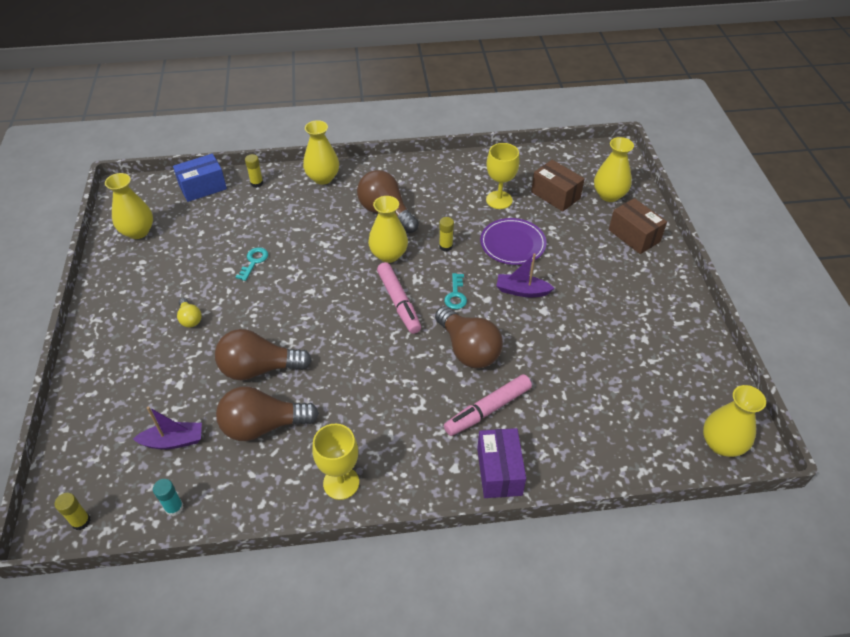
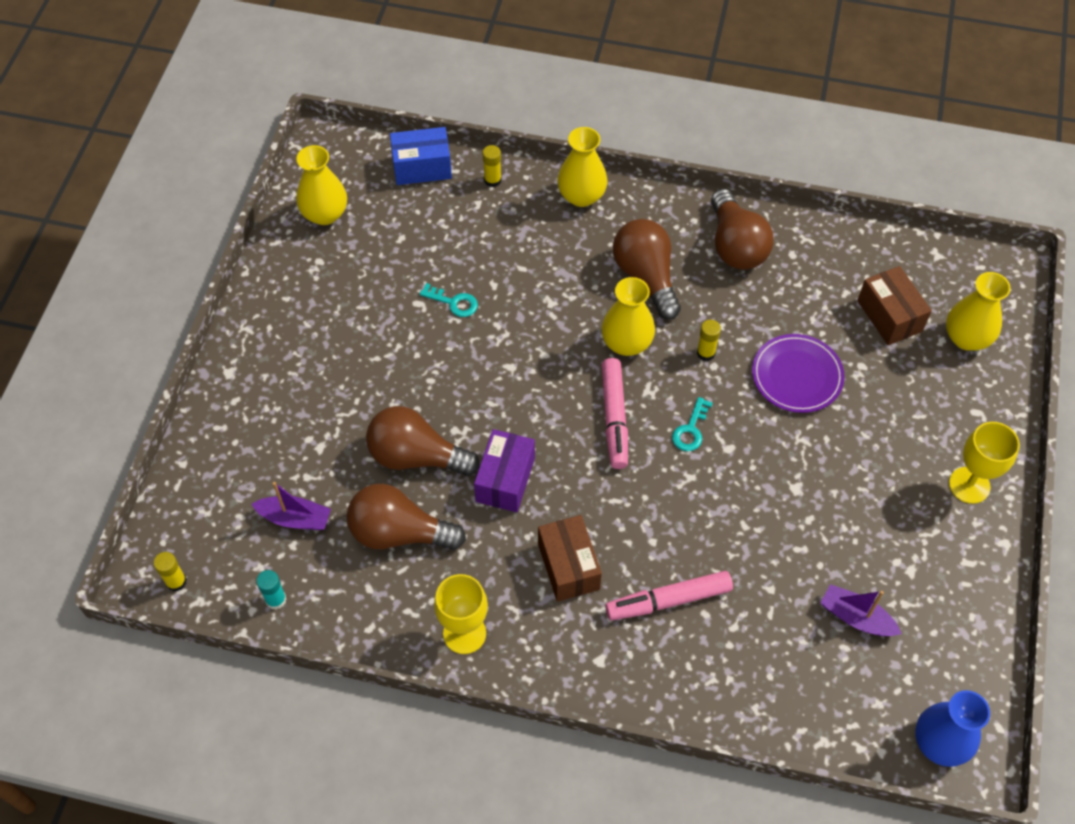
camera: 20 degrees right, 10 degrees up
(190, 319) = (355, 362): yellow light bulb -> none
(254, 262) = (453, 302): turquoise key -> turquoise key turned 75 degrees clockwise
(468, 349) = (676, 511): brown light bulb -> brown light bulb (735, 245)
(499, 200) = (807, 301): yellow goblet -> yellow goblet (969, 485)
(499, 471) = (650, 682): purple box -> purple box (505, 480)
(522, 291) = (779, 451): purple boat -> purple boat (856, 617)
(634, 236) = (971, 414): brown box -> brown box (568, 566)
(721, 444) = (940, 743): yellow vase -> blue vase

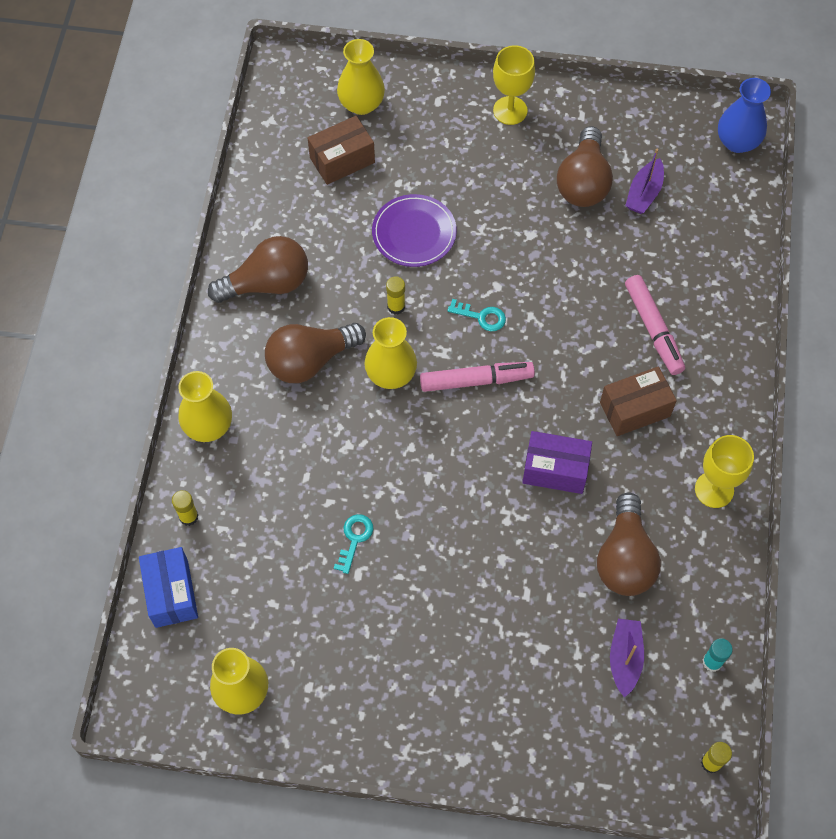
camera: 95 degrees left, 5 degrees up
(416, 456) = (540, 553): brown light bulb -> brown light bulb (583, 182)

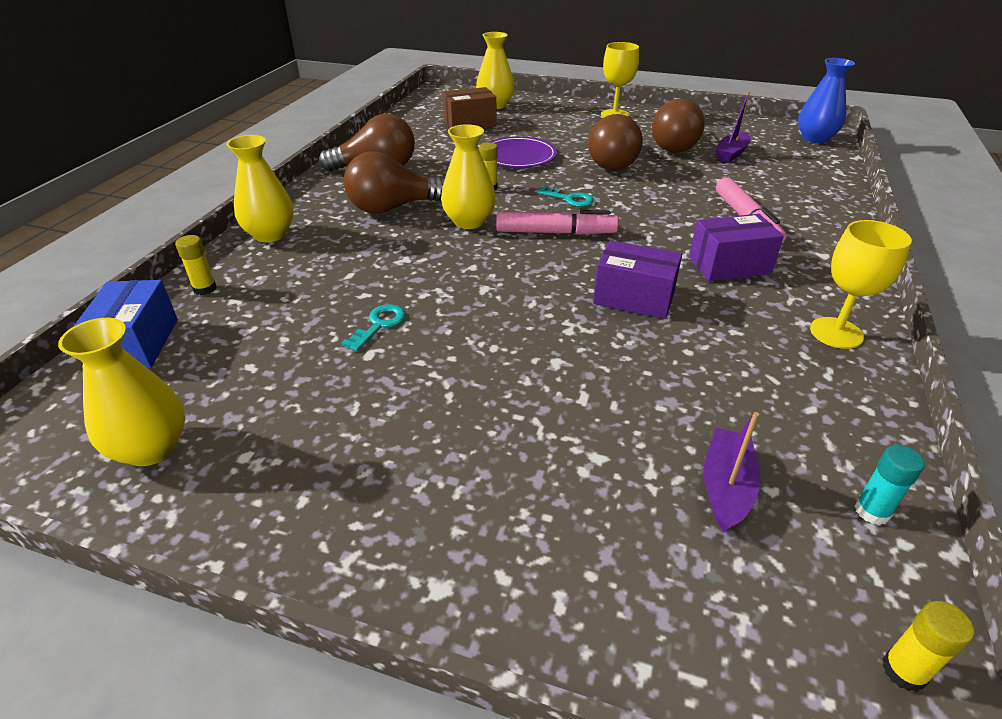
camera: 10 degrees right, 25 degrees down
(625, 558) = (721, 379): brown light bulb -> brown light bulb (614, 162)
(635, 409) = (729, 265): brown box -> purple box

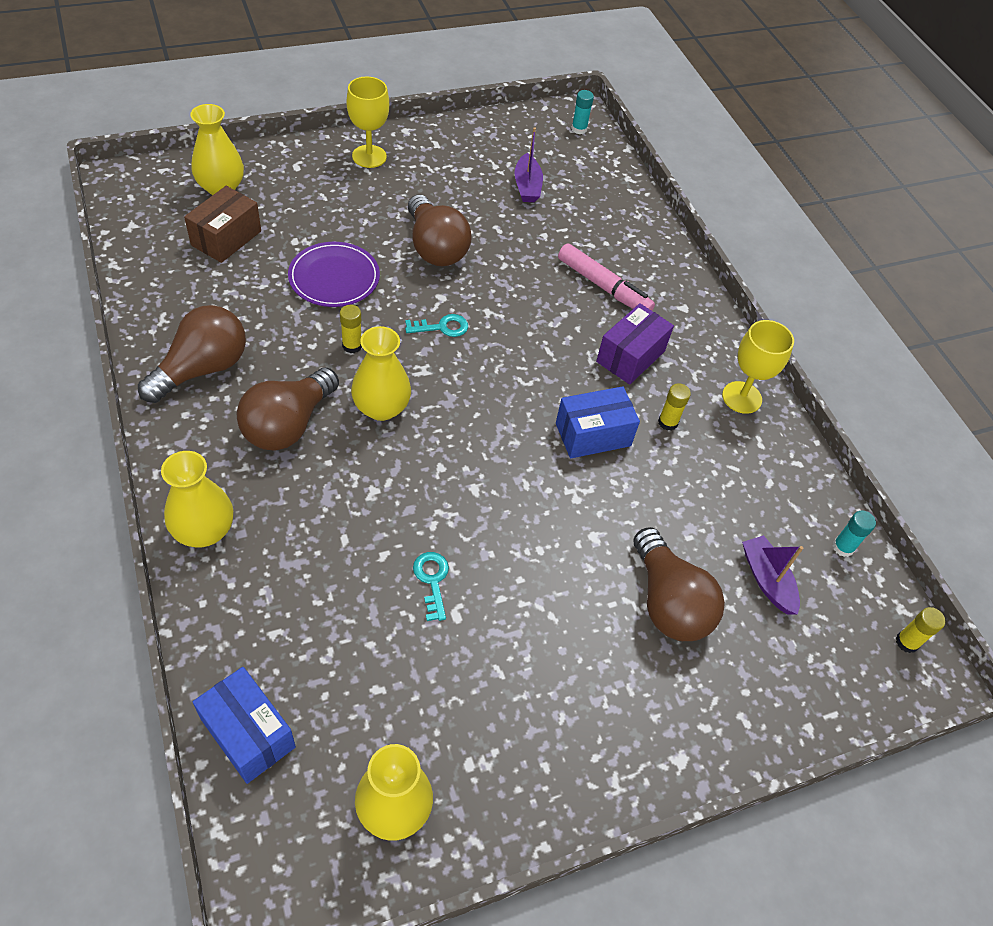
camera: 45 degrees left, 15 degrees up
(205, 289) = (227, 636): yellow glue stick -> yellow glue stick (668, 422)
(555, 232) = (470, 383): pink marker -> none
(634, 298) = (593, 434): purple box -> blue box
(675, 145) = (469, 192): brown light bulb -> brown light bulb (668, 601)
(815, 138) = (579, 129): blue vase -> turquoise glue stick

